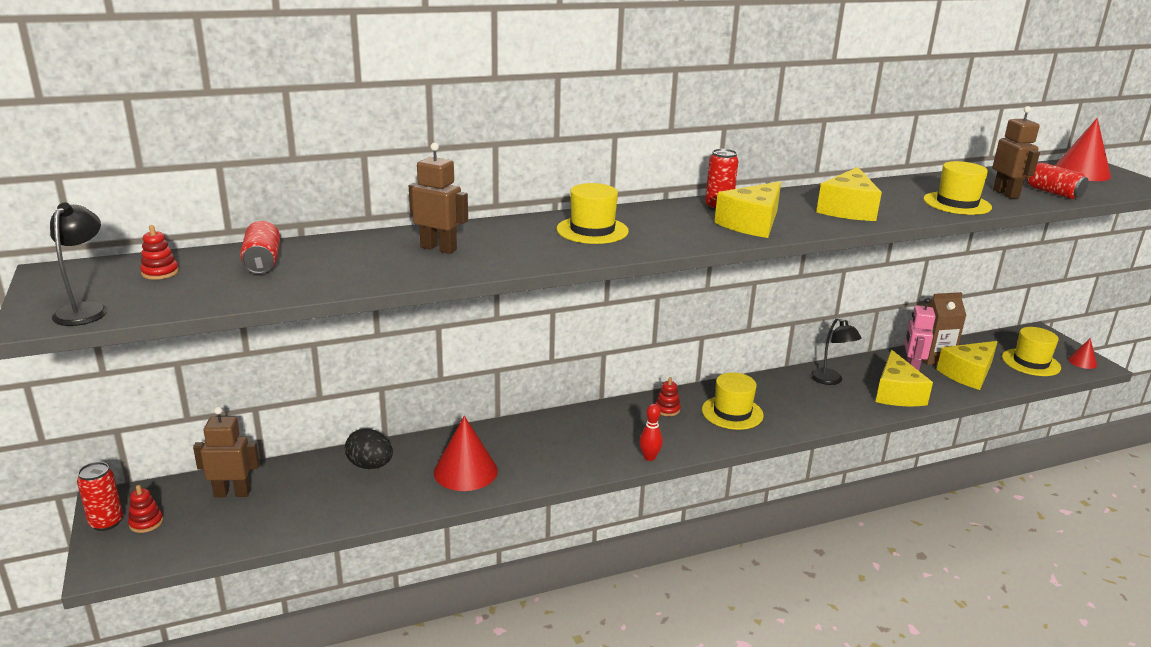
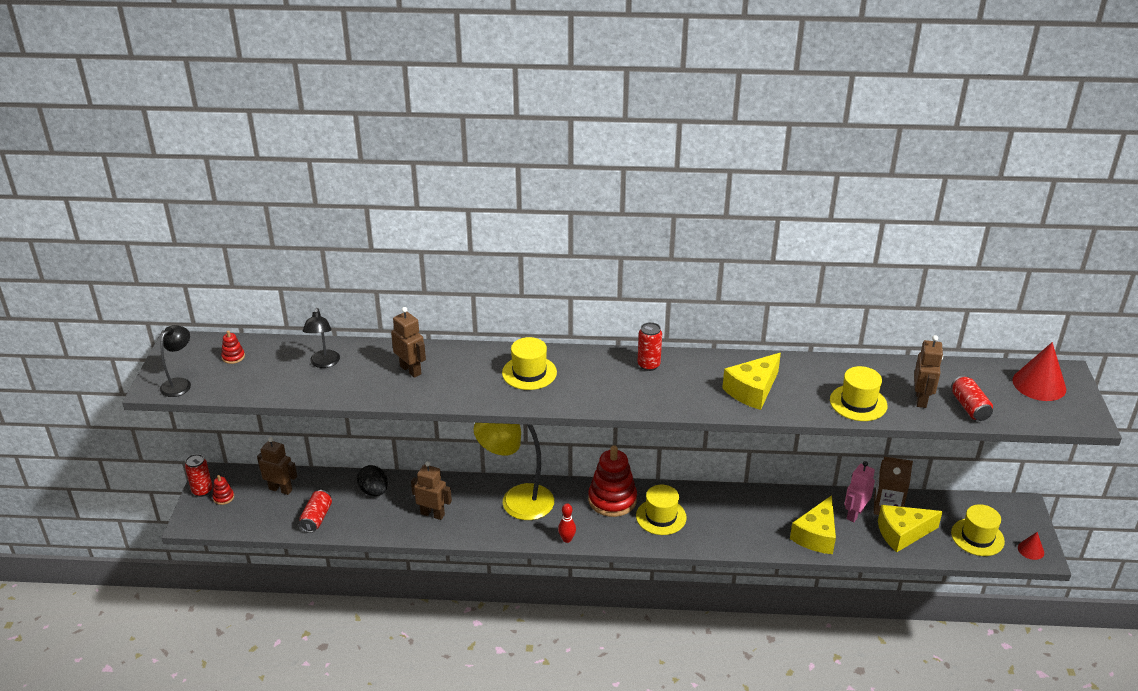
camera: 25 degrees right, 10 degrees up
(262, 262) = (295, 360): red can -> red can (316, 518)
(465, 471) = (432, 514): red cone -> brown robot
(560, 435) = (516, 501): none -> yellow lamp
(667, 409) = (612, 500): red stacking toy -> red stacking toy, size x2.35
(752, 224) = (655, 391): yellow cheese -> none
(831, 380) = (770, 507): black lamp -> black lamp (324, 363)

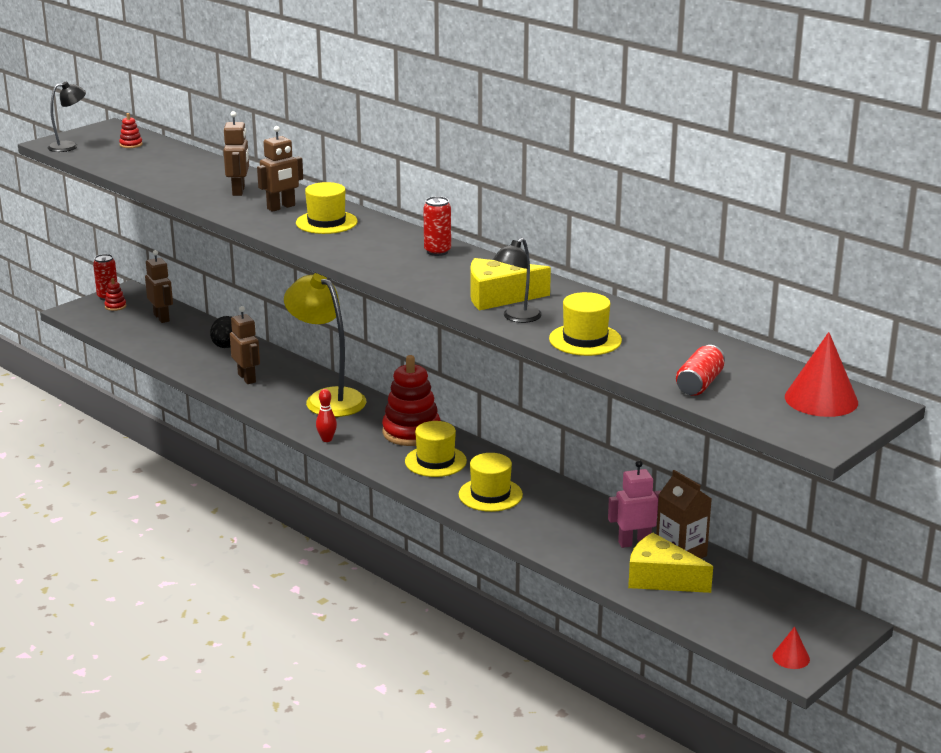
camera: 40 degrees right, 10 degrees down
(316, 518) = (158, 344): red can -> none
(324, 363) = (185, 167): black lamp -> black lamp (517, 318)
(816, 535) = (564, 539): yellow cheese -> none
(921, 399) = (658, 361): brown robot -> brown robot (281, 207)
(977, 537) = (744, 619): yellow hat -> yellow hat (490, 495)

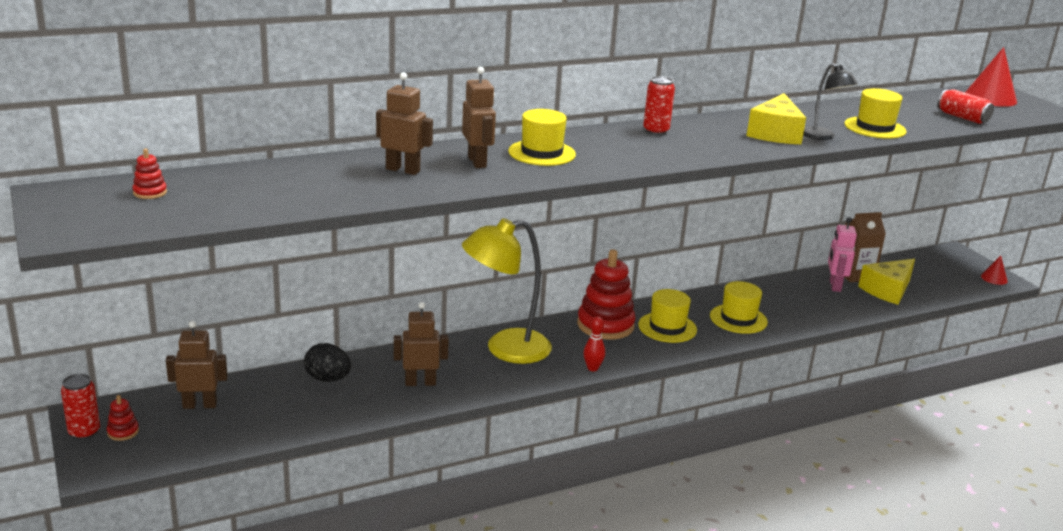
camera: 70 degrees left, 0 degrees up
(69, 146) = (95, 226): black lamp -> none

